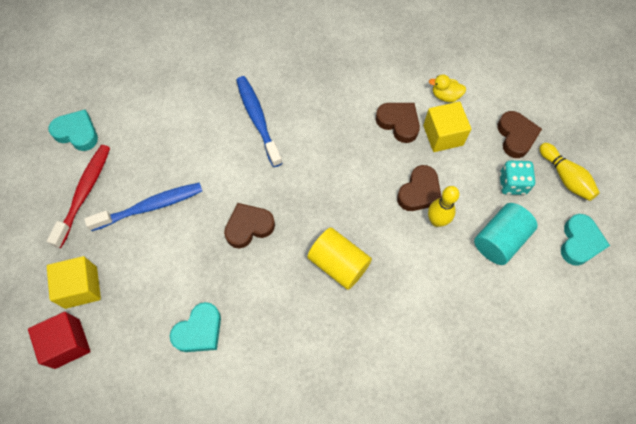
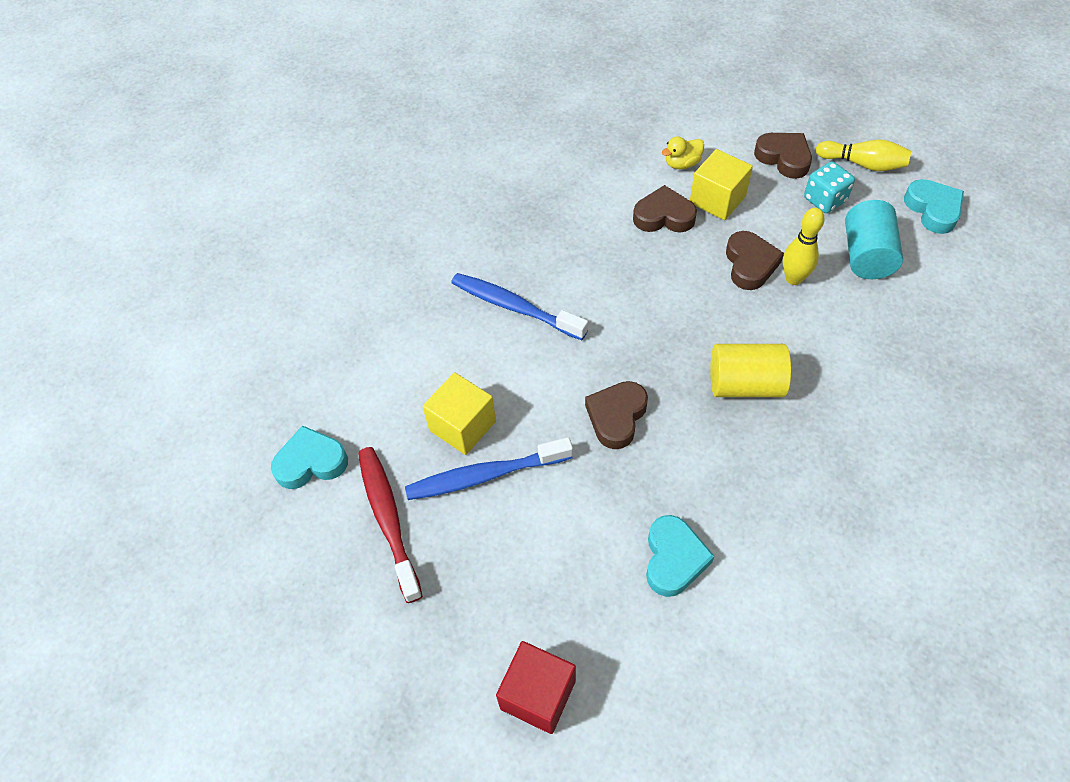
camera: 35 degrees left, 10 degrees down
(81, 287) = (490, 621): yellow cube -> yellow cube (462, 426)
(150, 206) = (484, 475): blue toothbrush -> blue toothbrush turned 135 degrees counterclockwise

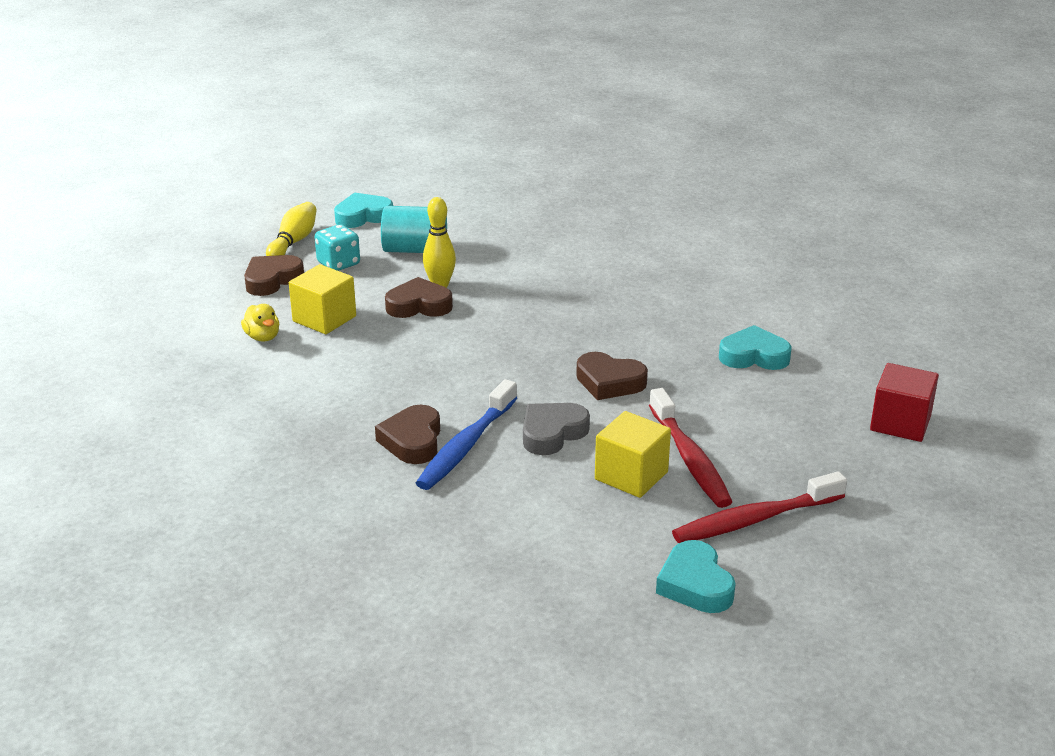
camera: 95 degrees left, 25 degrees down
(484, 475) = (690, 459): blue toothbrush -> red toothbrush
(530, 368) = (552, 433): none -> grey heart
(664, 216) = (342, 350): brown heart -> brown heart (412, 441)
(745, 384) = (566, 315): yellow cylinder -> none

